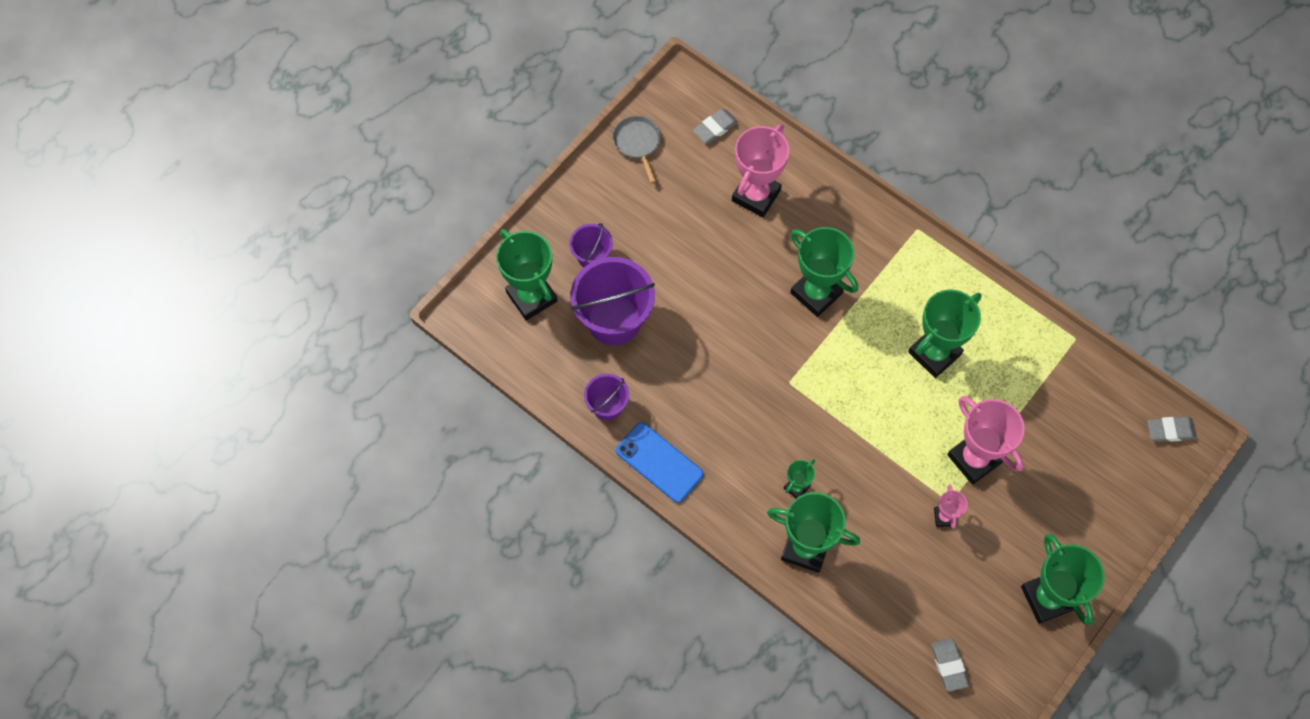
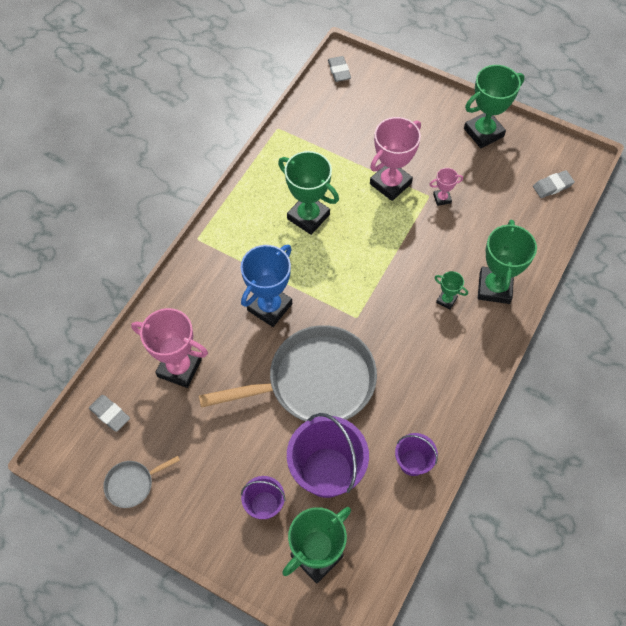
camera: 100 degrees left, 5 degrees down
(659, 462) = (453, 409): blue phone -> none
(717, 325) = (314, 382): none -> grey pan
(816, 293) = (269, 307): green trophy -> blue trophy

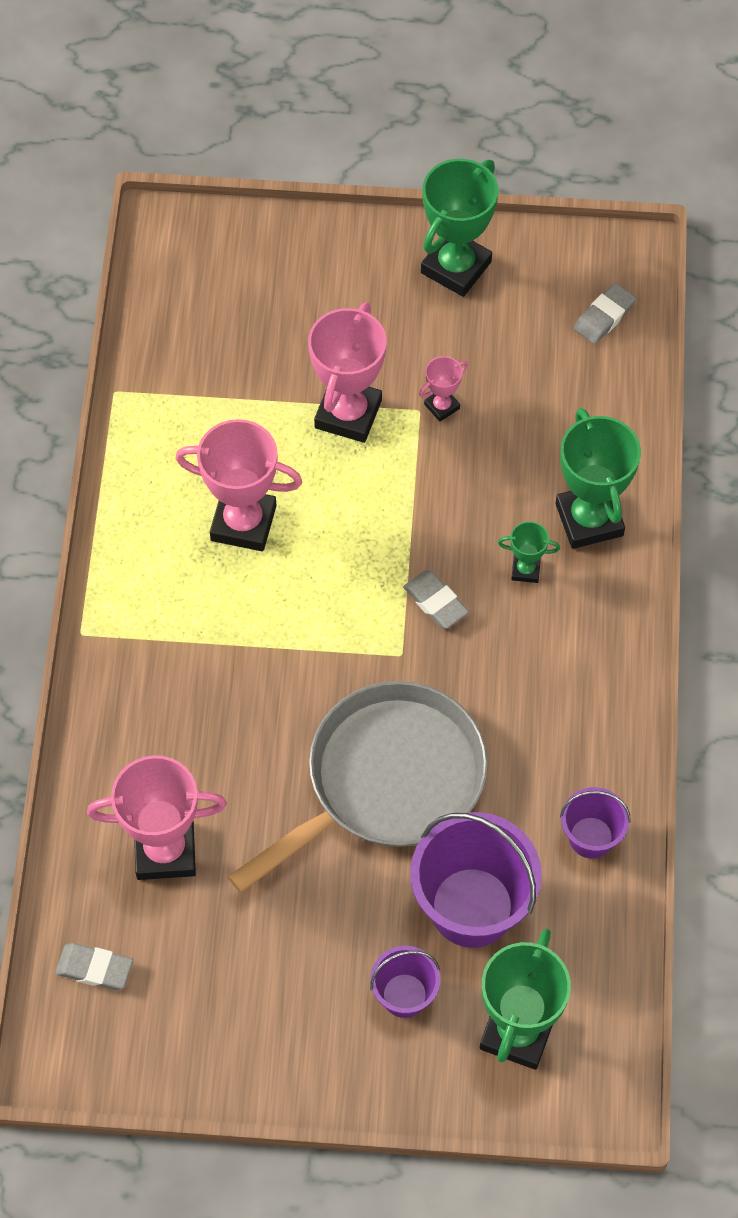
camera: 25 degrees left, 0 degrees up
(132, 484) = (189, 1055): grey pan -> none
(269, 307) = (257, 695): blue trophy -> none
(308, 216) = (243, 523): green trophy -> pink trophy
(339, 71) = (166, 249): grey eraser -> grey eraser (436, 602)

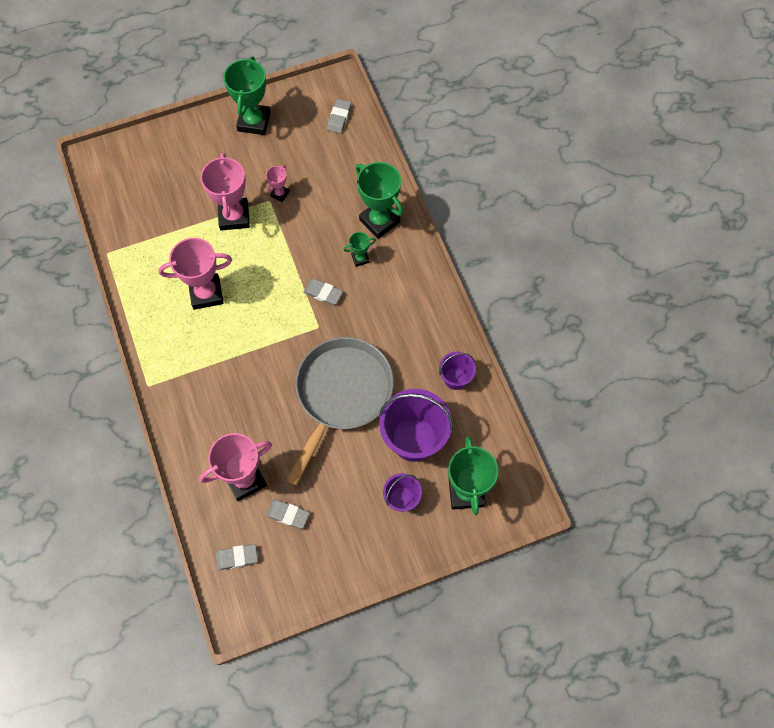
camera: 25 degrees left, 5 degrees up
(207, 937) = (288, 514): none -> grey eraser

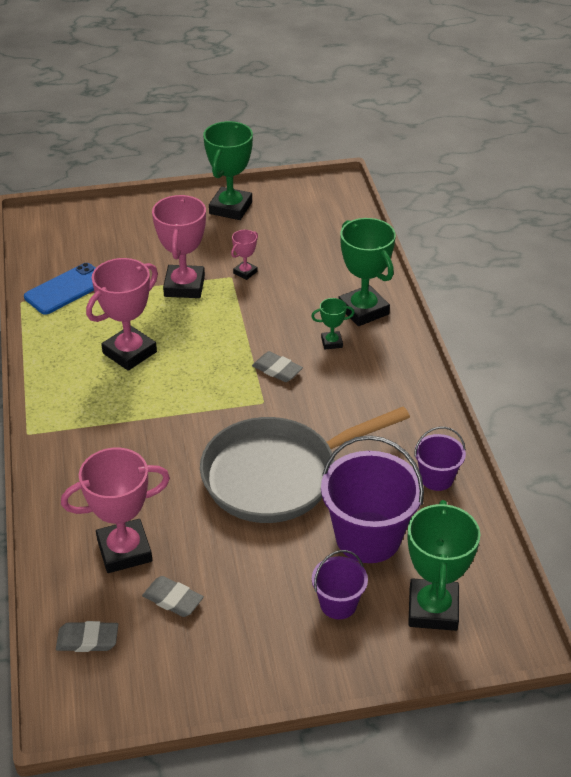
camera: 10 degrees right, 25 degrees down
(140, 234) = (66, 289): none -> blue phone
(206, 293) = (129, 352): pink trophy -> pink trophy turned 45 degrees counterclockwise
(339, 118) = (332, 215): grey eraser -> none
(341, 394) = (278, 475): grey pan -> grey pan turned 150 degrees counterclockwise

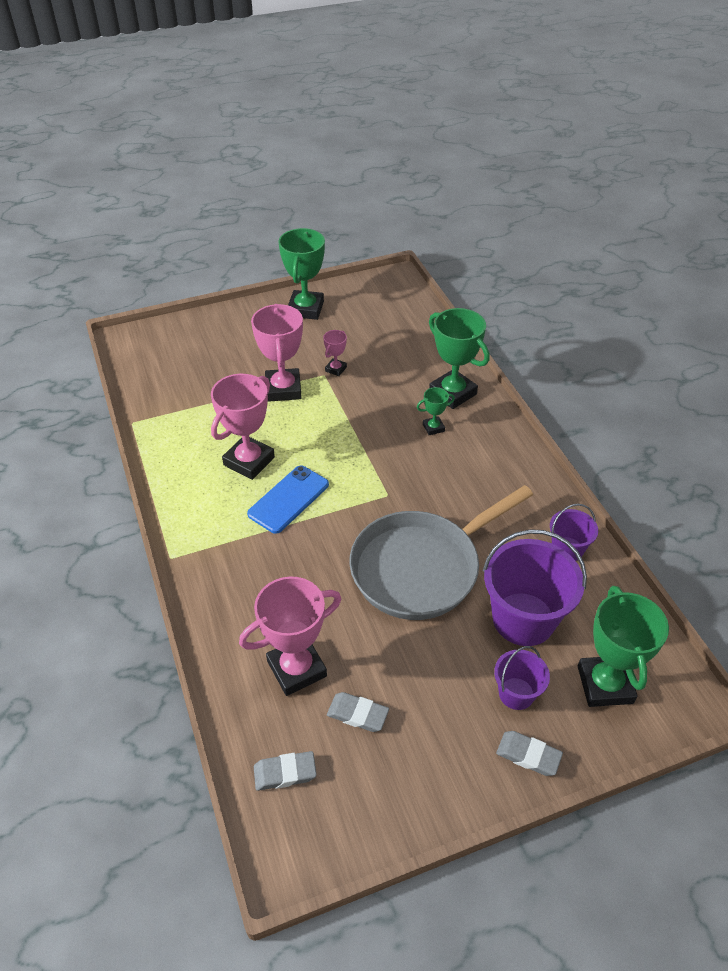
camera: 10 degrees left, 5 degrees up
(66, 289) = (173, 405): blue phone -> blue phone (288, 499)
(277, 370) = (391, 461): grey eraser -> grey eraser (528, 755)

